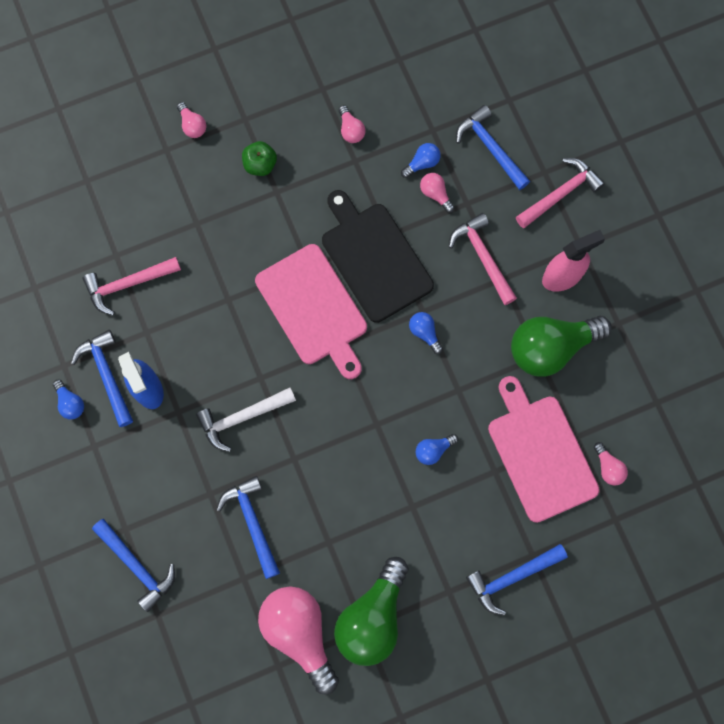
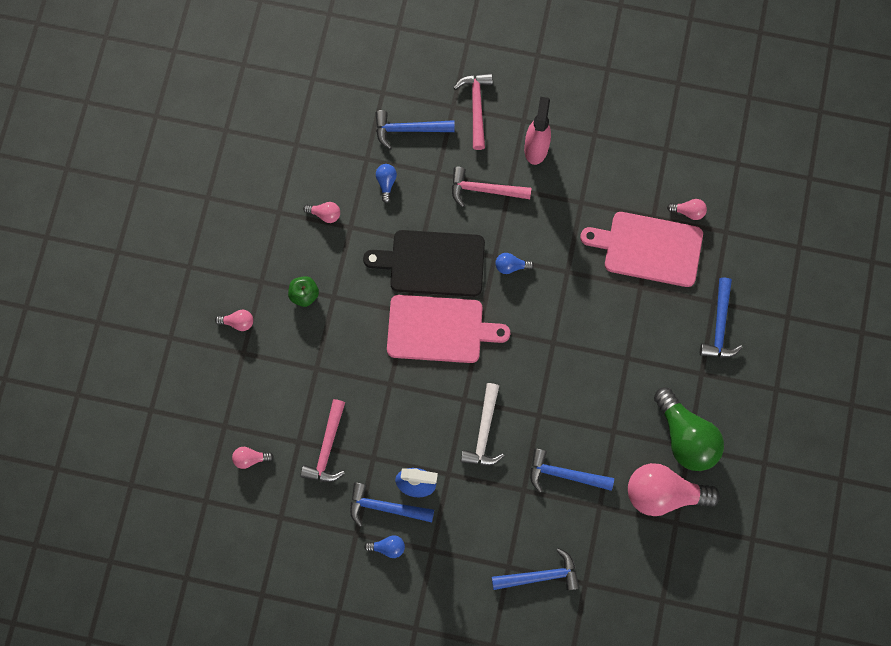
camera: 55 degrees left, 0 degrees up
(433, 450) = (598, 317): blue light bulb -> none
(435, 194) = (416, 189): pink light bulb -> pink light bulb (250, 458)
(551, 348) = (581, 190): green light bulb -> none

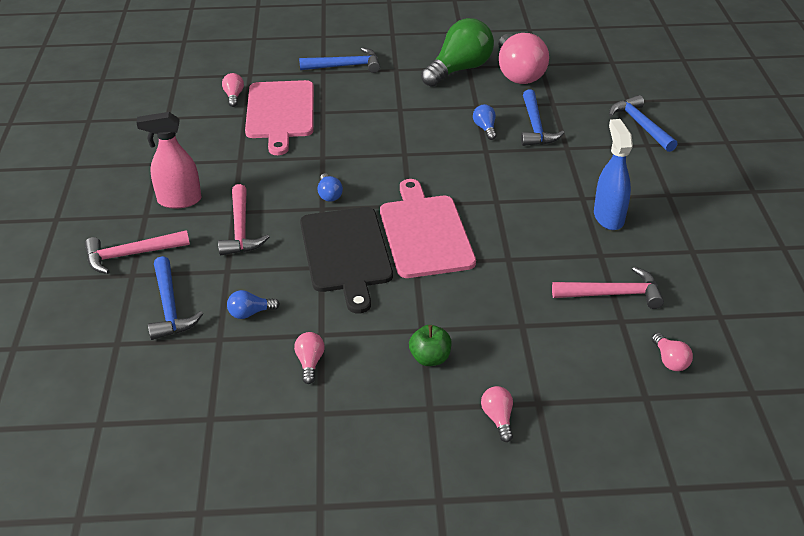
camera: 105 degrees left, 35 degrees down
(385, 507) = (648, 235): blue hammer -> none
(388, 547) = (688, 225): blue light bulb -> blue light bulb (485, 128)
(484, 432) = (523, 182): white hammer -> none

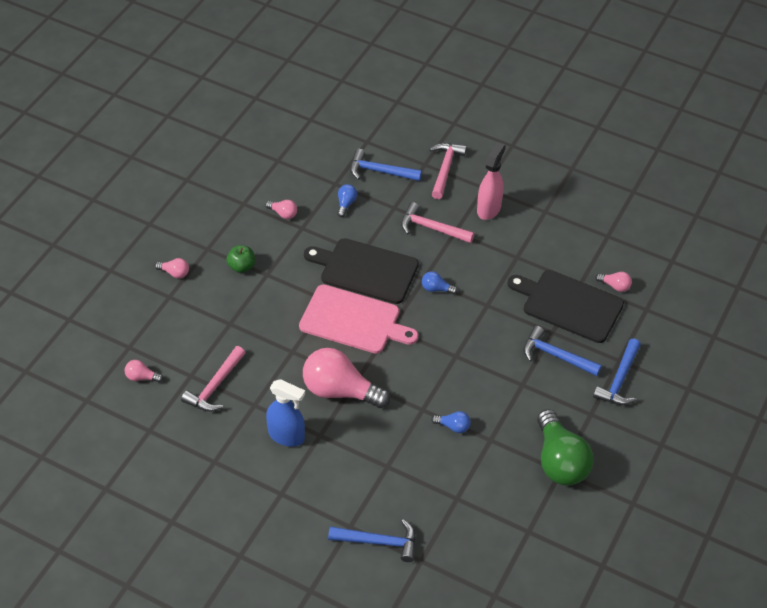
camera: 120 degrees right, 10 degrees up
(280, 112) = (569, 305): pink cutting board -> black cutting board
(518, 73) = (523, 503): pink light bulb -> pink light bulb (340, 391)
(535, 127) = (431, 463): blue hammer -> blue hammer (555, 355)

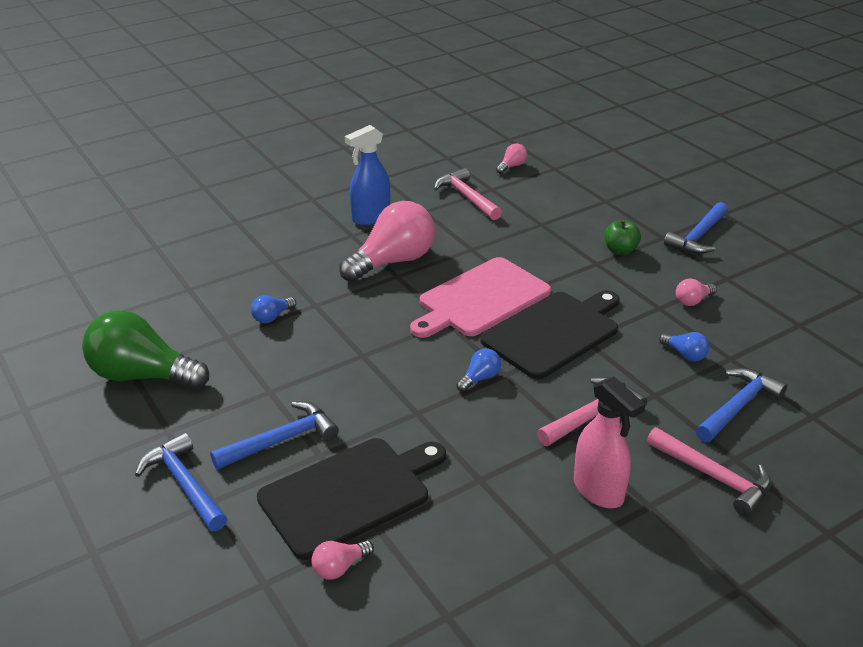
camera: 120 degrees right, 15 degrees down
(174, 273) = (638, 211): pink light bulb -> none
(379, 542) = (203, 231): blue hammer -> blue hammer (698, 237)

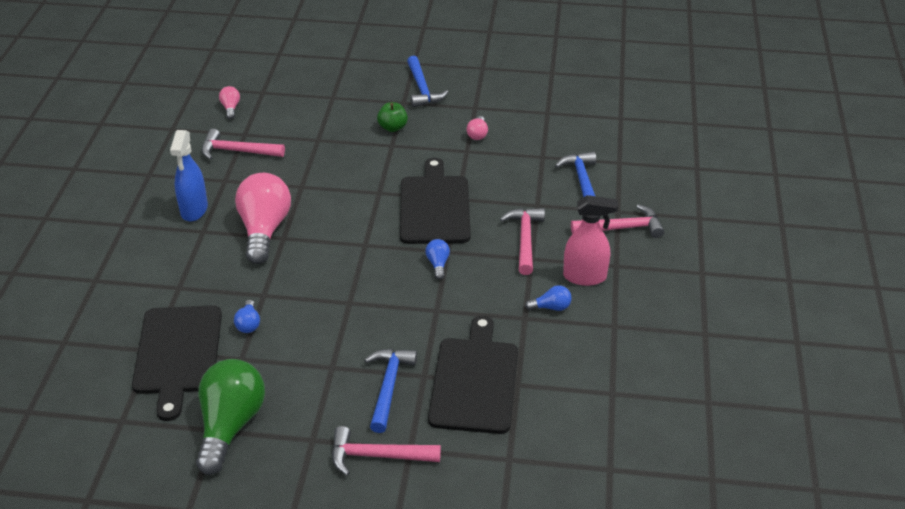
camera: 50 degrees left, 5 degrees up
(142, 376) = (230, 426): green light bulb -> green light bulb turned 135 degrees clockwise
(184, 484) = (377, 456): blue hammer -> pink hammer
(199, 303) = (178, 354): none -> black cutting board
(340, 567) = (531, 418): pink light bulb -> none
(481, 299) = (361, 216): pink cutting board -> none
(685, 354) = (519, 170): blue light bulb -> blue light bulb (551, 307)

